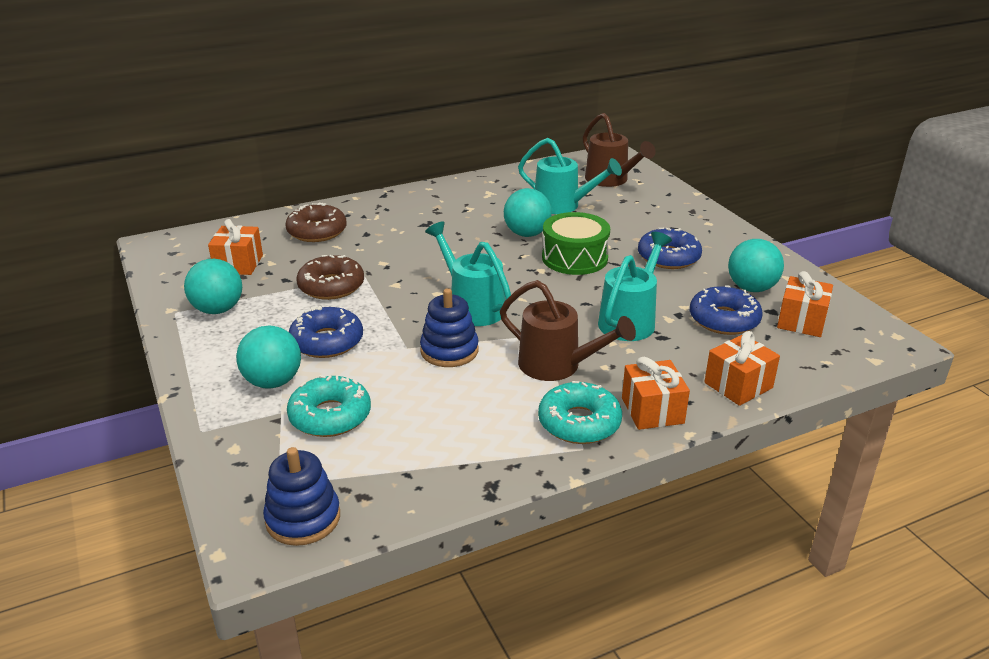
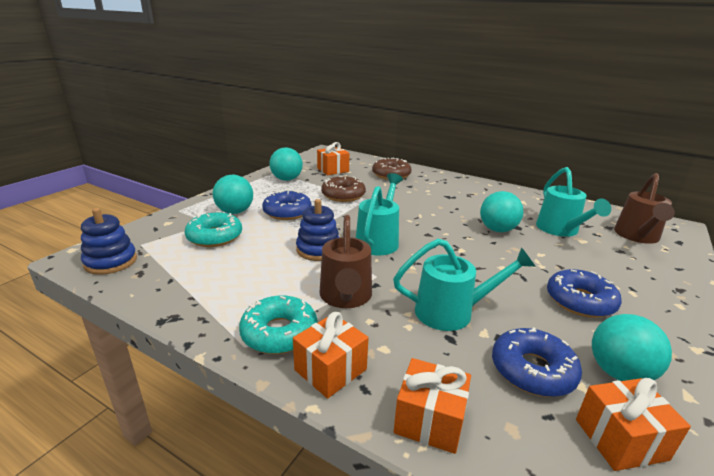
camera: 55 degrees right, 5 degrees down
(574, 258) = (499, 257): green drum -> none

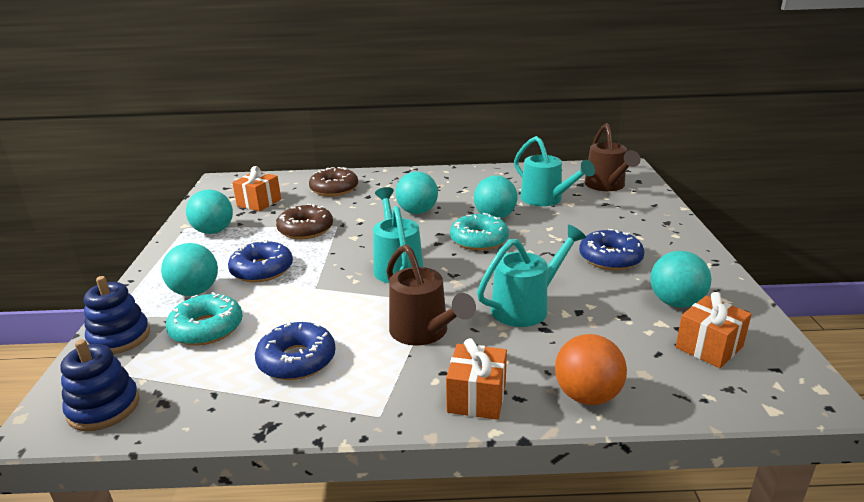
camera: 30 degrees left, 0 degrees up
(279, 333) = (397, 390): turquoise donut -> turquoise donut (479, 240)
(318, 249) = (345, 298): blue stacking toy -> blue stacking toy (119, 337)
(429, 420) = (587, 396): orange gift -> orange ball
(436, 207) = (417, 212): none -> turquoise ball
(532, 370) = (622, 326): blue donut -> blue donut (297, 360)

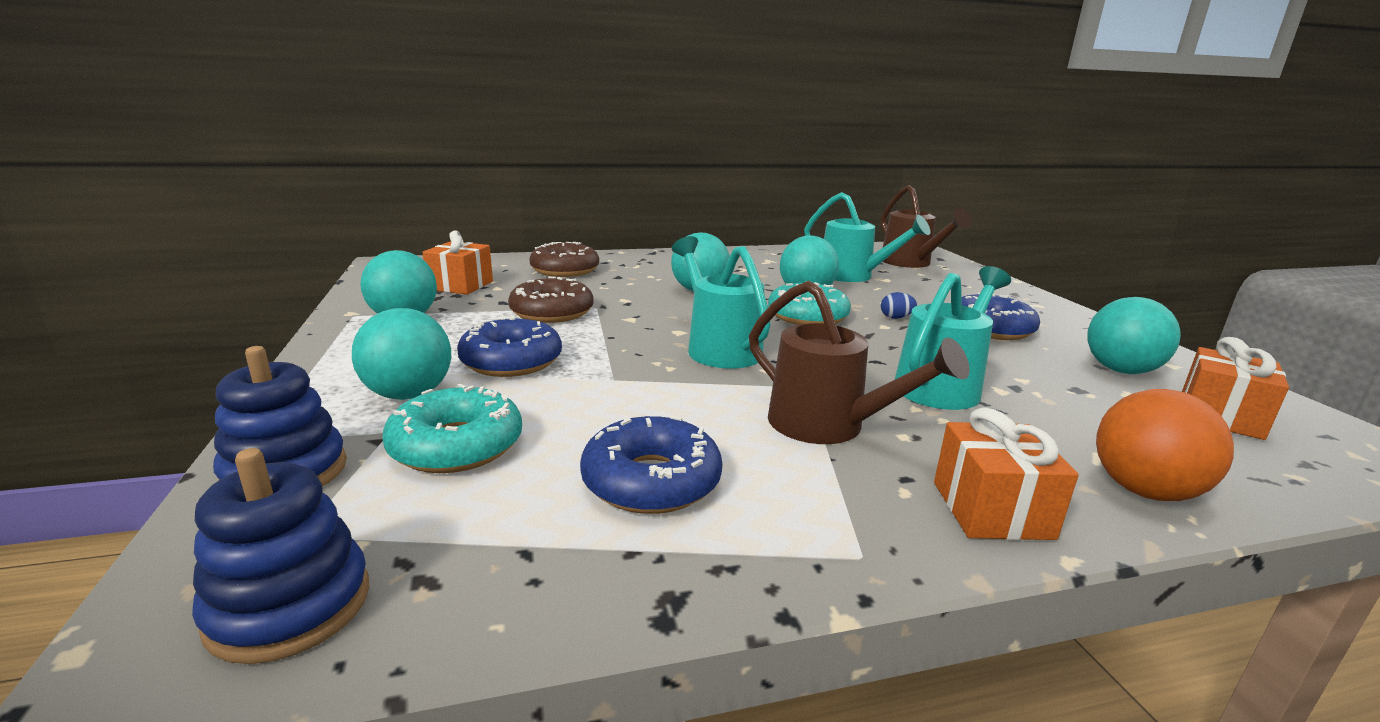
camera: 15 degrees left, 5 degrees down
(545, 244) = (896, 318): none -> blue egg

